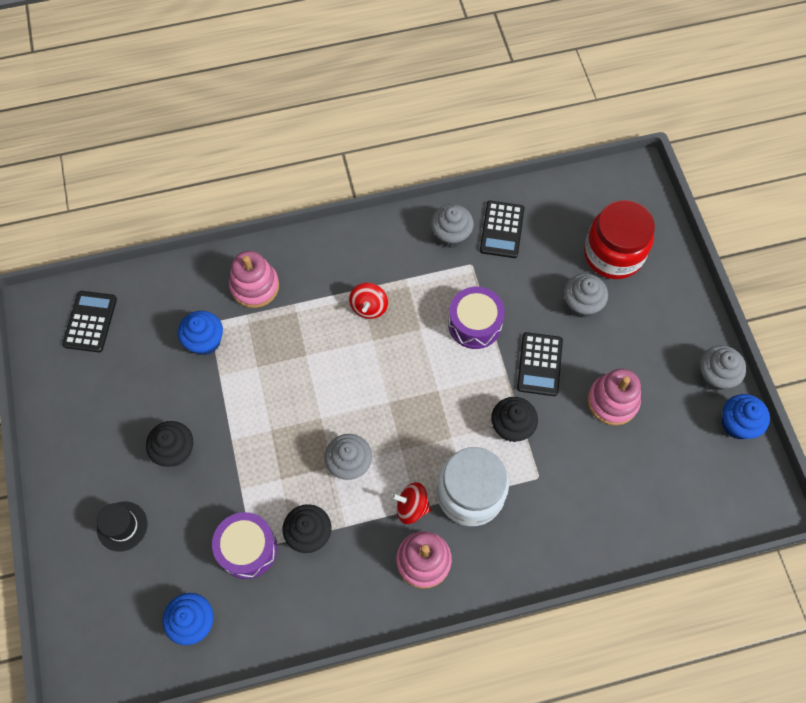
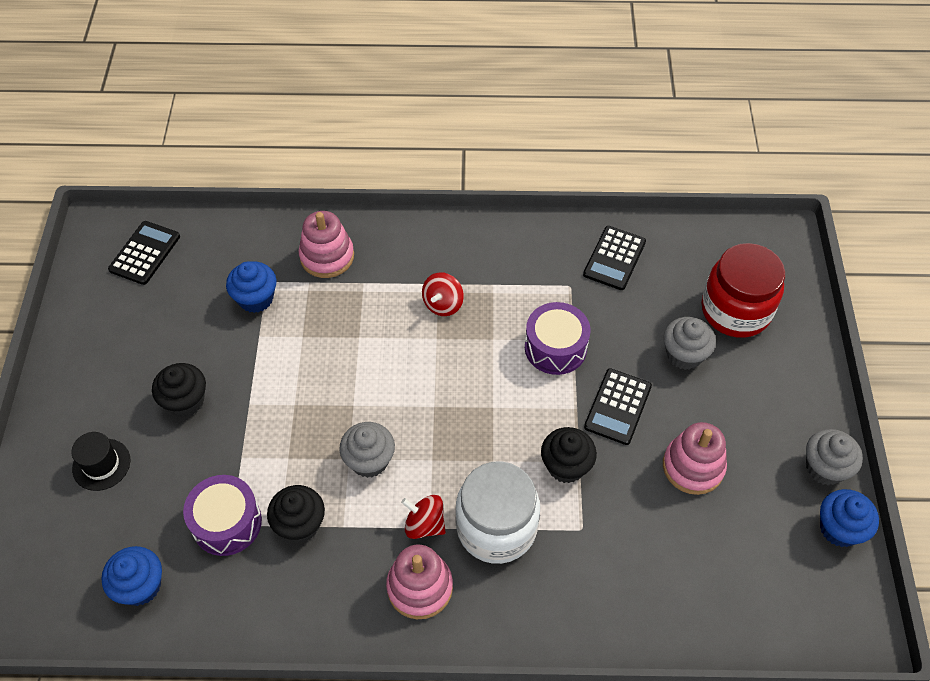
camera: 15 degrees right, 10 degrees down
(451, 235) = (555, 252): grey cupcake -> none

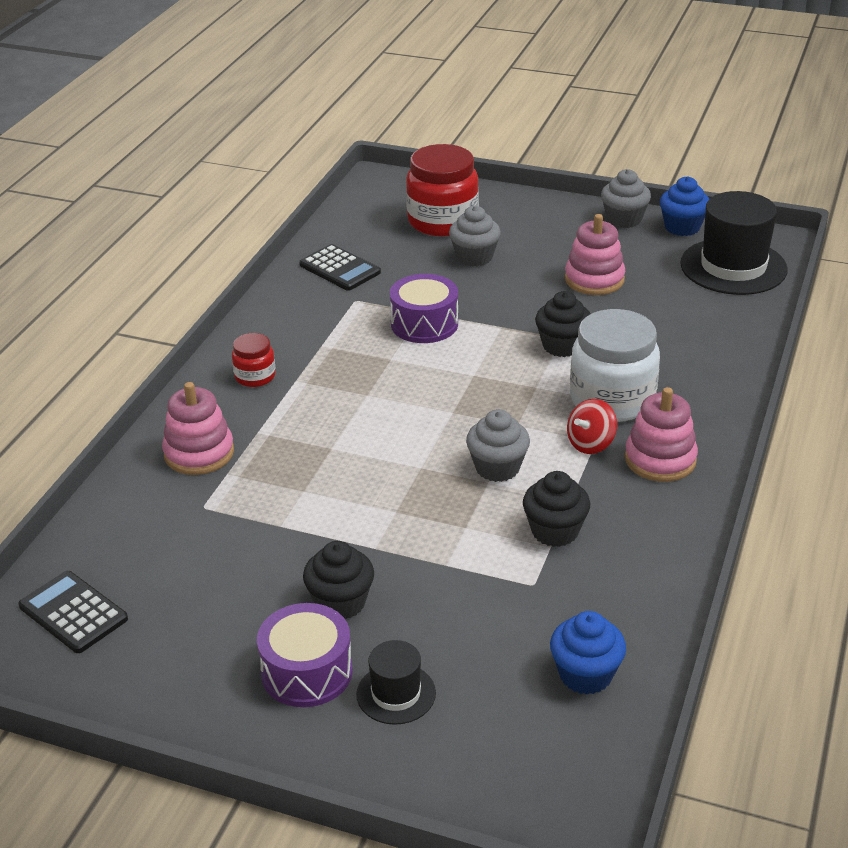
camera: 70 degrees left, 20 degrees down
(227, 523) = (529, 589): purple drum -> purple drum (307, 672)
(256, 298) = (222, 520): blue cupcake -> none
(433, 255) = (255, 376): none -> red jar
(443, 304) = (325, 382): red spinning top -> none
(617, 407) = (512, 304): black calculator -> none
(782, 595) = (733, 267): none -> black hat

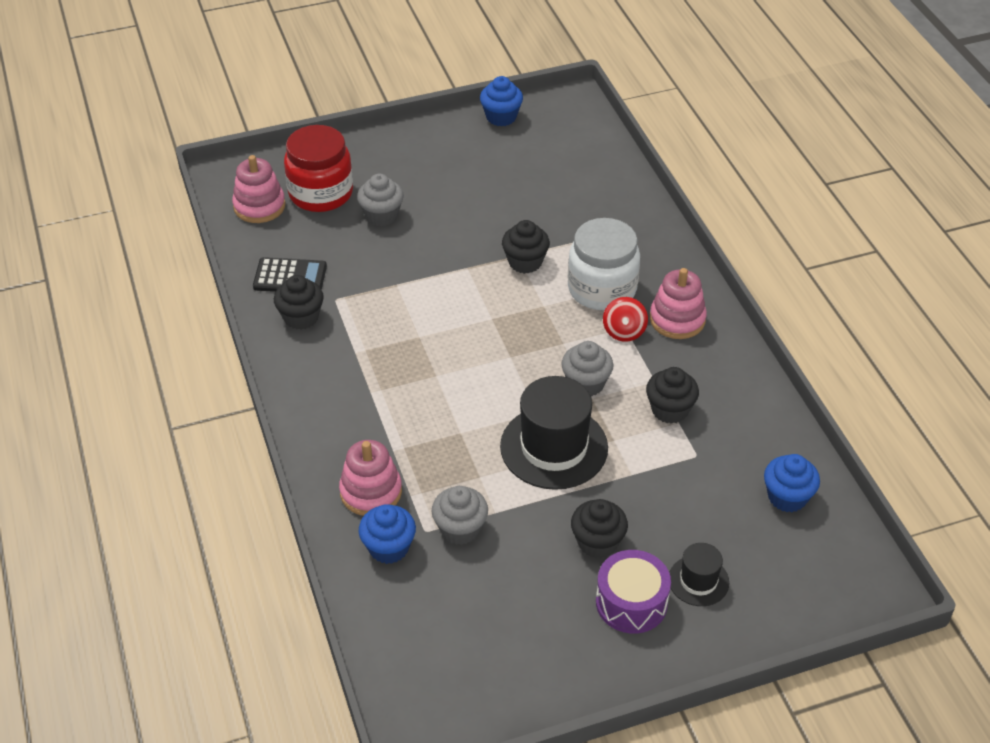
camera: 40 degrees left, 10 degrees up
(73, 613) = (432, 665): black calculator -> none
(158, 502) = (388, 547): none -> blue cupcake
(255, 376) = (336, 406): red jar -> none
(311, 301) = (301, 317): none -> black cupcake
(424, 324) = (410, 293): purple drum -> none
(594, 279) = (488, 193): pink stacking toy -> pink stacking toy (259, 206)
(624, 219) = (453, 129): grey cupcake -> grey cupcake (460, 529)
(733, 267) = (569, 136): black hat -> black hat (554, 447)

